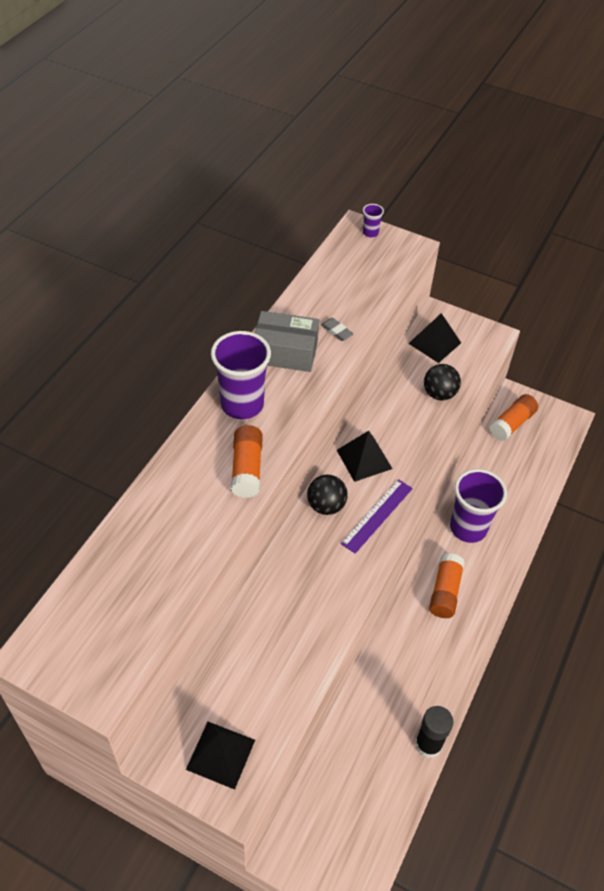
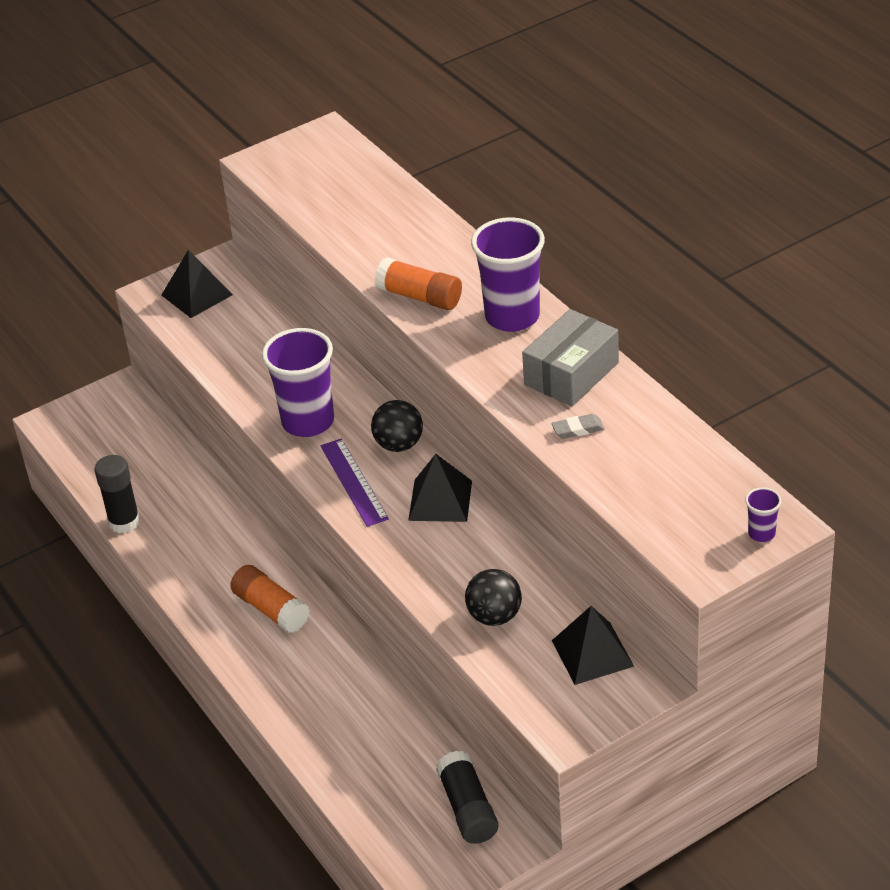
camera: 125 degrees right, 10 degrees down
(468, 528) = (337, 672): purple cup -> purple cup (308, 422)
(511, 424) = (468, 808): orange glue stick -> black glue stick

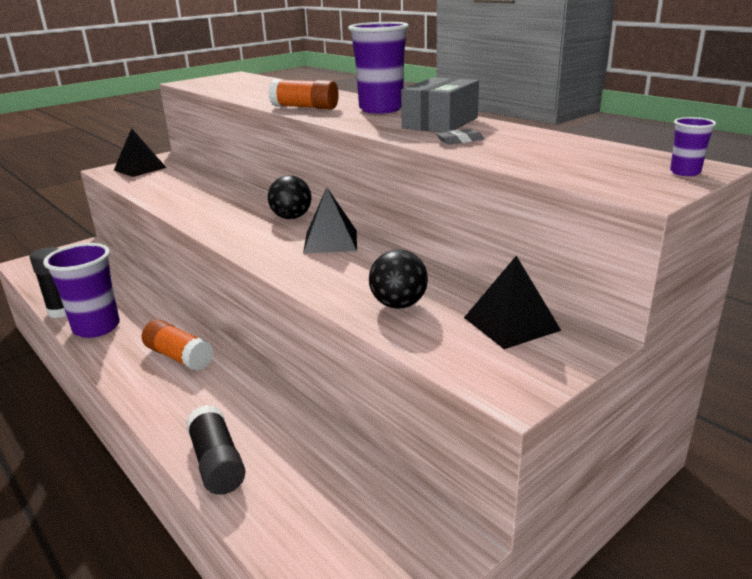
camera: 10 degrees left, 15 degrees down
(308, 422) = (215, 212): purple cup -> purple cup (96, 327)
(354, 482) = (253, 237): purple ruler -> none
(468, 808) = (388, 512): black glue stick -> black glue stick (217, 463)

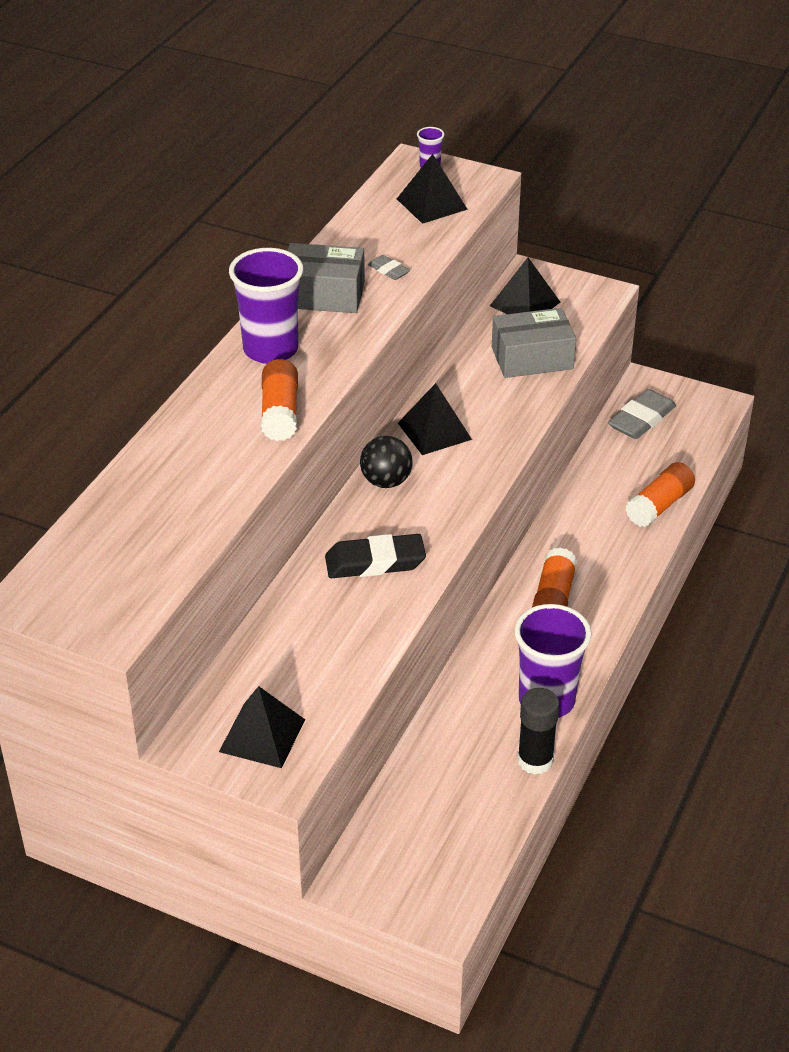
camera: 115 degrees left, 15 degrees up
(217, 204) = (375, 562): none -> black eraser
(217, 463) = (659, 505): black glue stick -> orange glue stick
(372, 507) = (641, 419): none -> grey eraser
(398, 305) = (532, 358): black ball -> grey box
(586, 164) = (431, 204): none -> black pyramid

